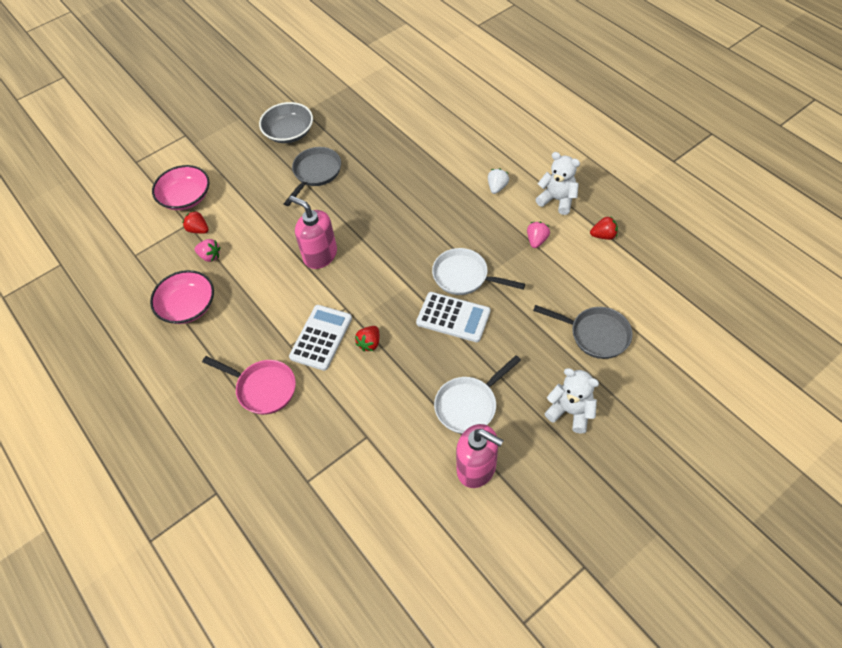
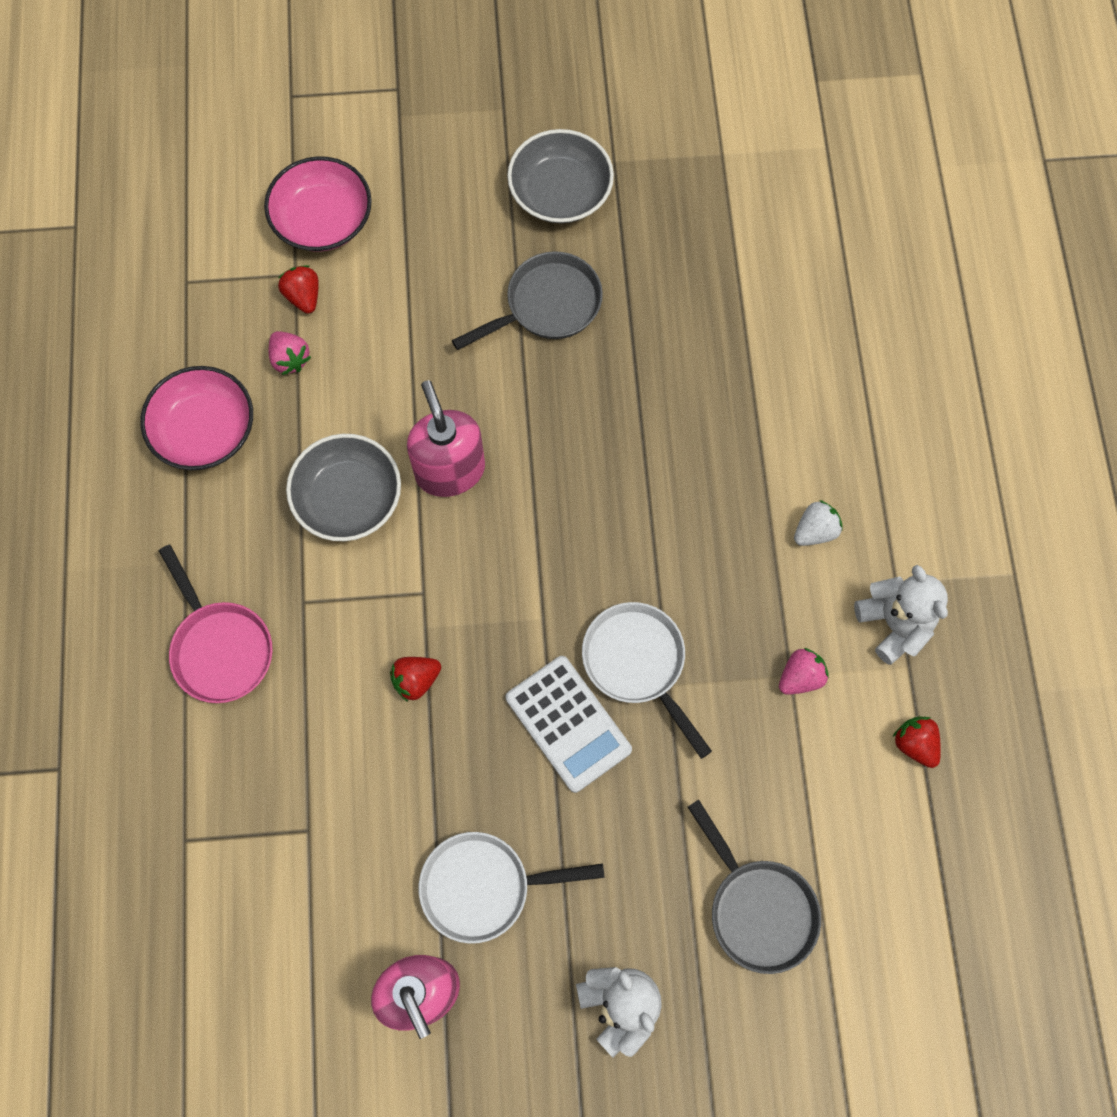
camera: 30 degrees right, 15 degrees up
(280, 292) = (348, 498): none -> grey bowl
(321, 337) = (354, 620): white calculator -> none
(603, 235) = (914, 744): red strawberry -> red strawberry turned 150 degrees counterclockwise

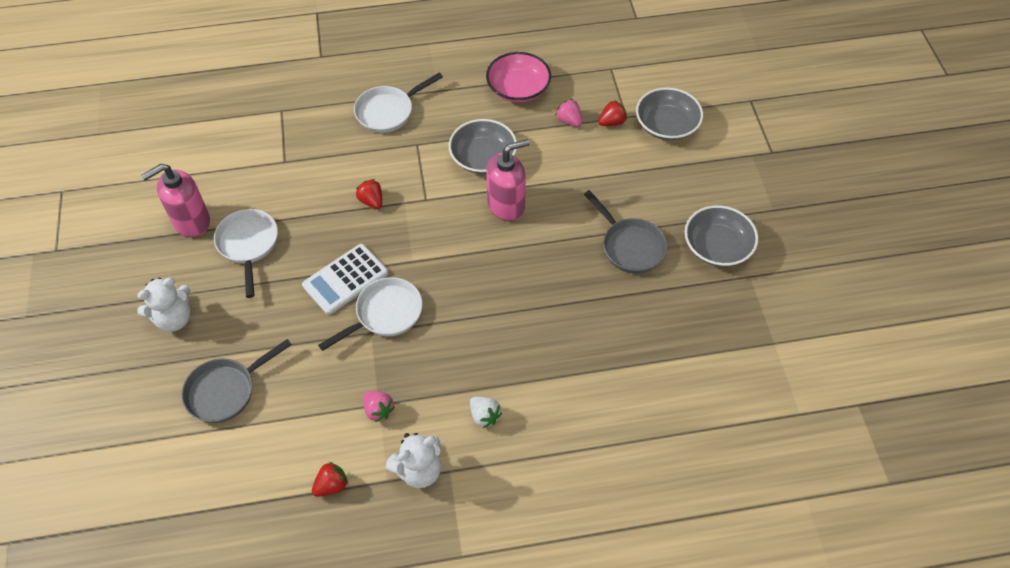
camera: 85 degrees right, 15 degrees down
(220, 648) = (388, 111): pink pan -> white pan
(290, 359) = (569, 121): pink strawberry -> pink strawberry turned 90 degrees clockwise
(323, 219) = (666, 125): pink bowl -> grey bowl

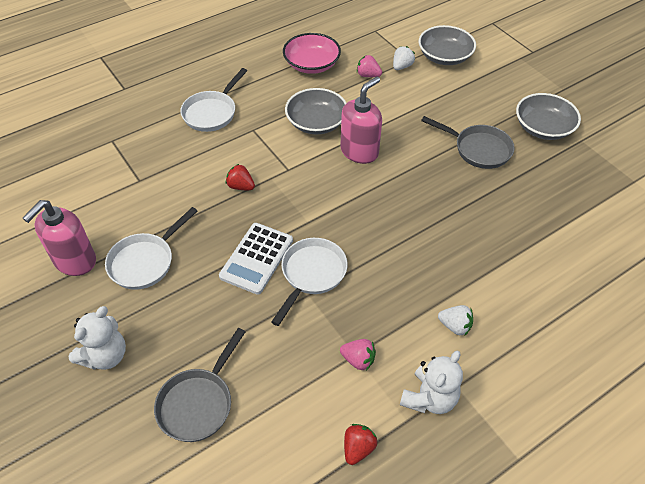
camera: 25 degrees left, 5 degrees down
(248, 245) = (145, 262): white pan -> white pan turned 105 degrees counterclockwise
(612, 122) = (402, 66): red strawberry -> white strawberry

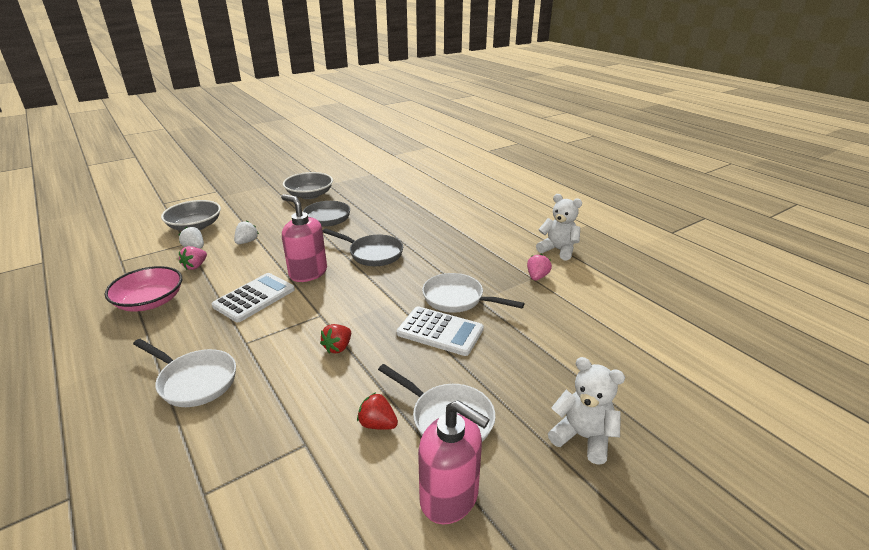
camera: 90 degrees left, 20 degrees down
(198, 403) = (608, 359): grey pan -> grey pan (373, 254)
(316, 122) = (254, 298): grey bowl -> white calculator
(358, 448) = (608, 278): red strawberry -> red strawberry (377, 424)
(455, 326) = (497, 238): white strawberry -> white strawberry (247, 242)

